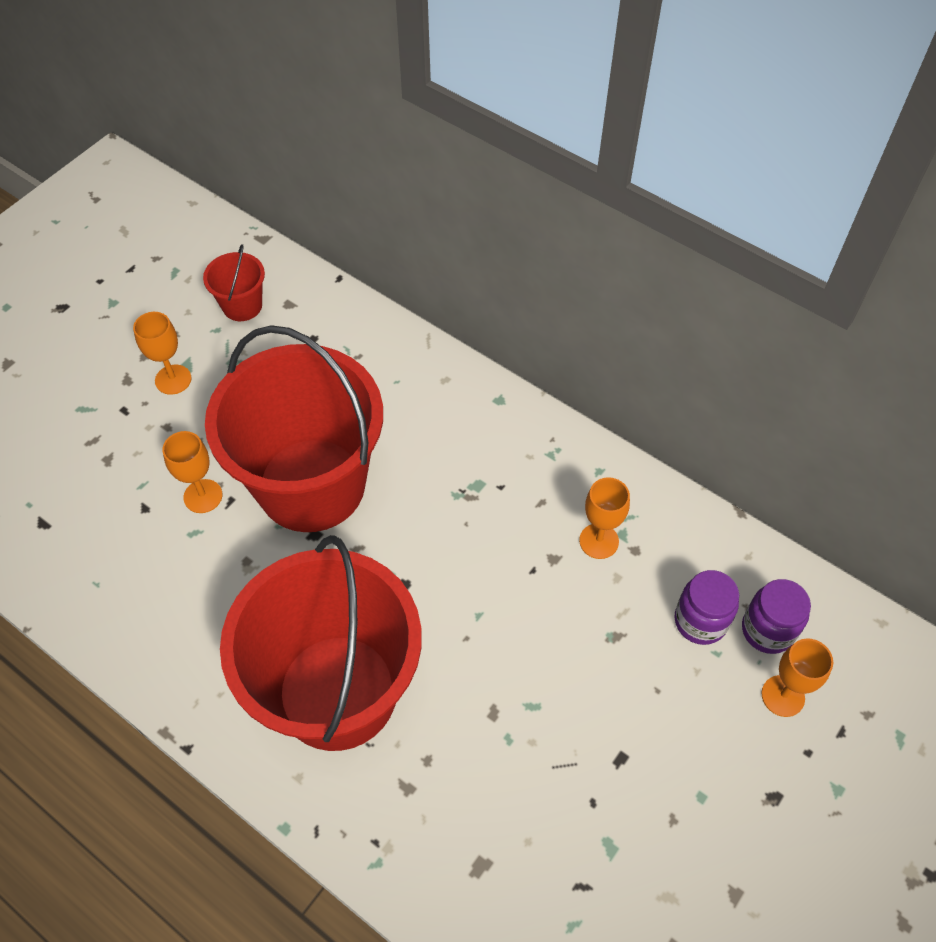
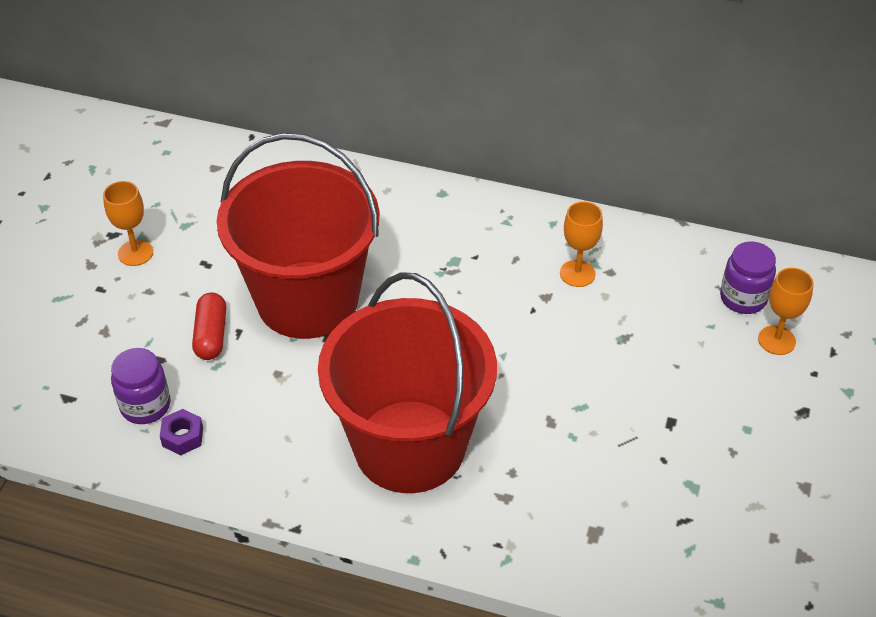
camera: 20 degrees left, 10 degrees down
(127, 604) = (182, 437): none -> purple nut
(203, 496) = (211, 335): orange goblet -> red capsule
(242, 306) = (171, 179): red bucket -> none
(700, 621) = (687, 307): purple jar -> purple jar (145, 406)

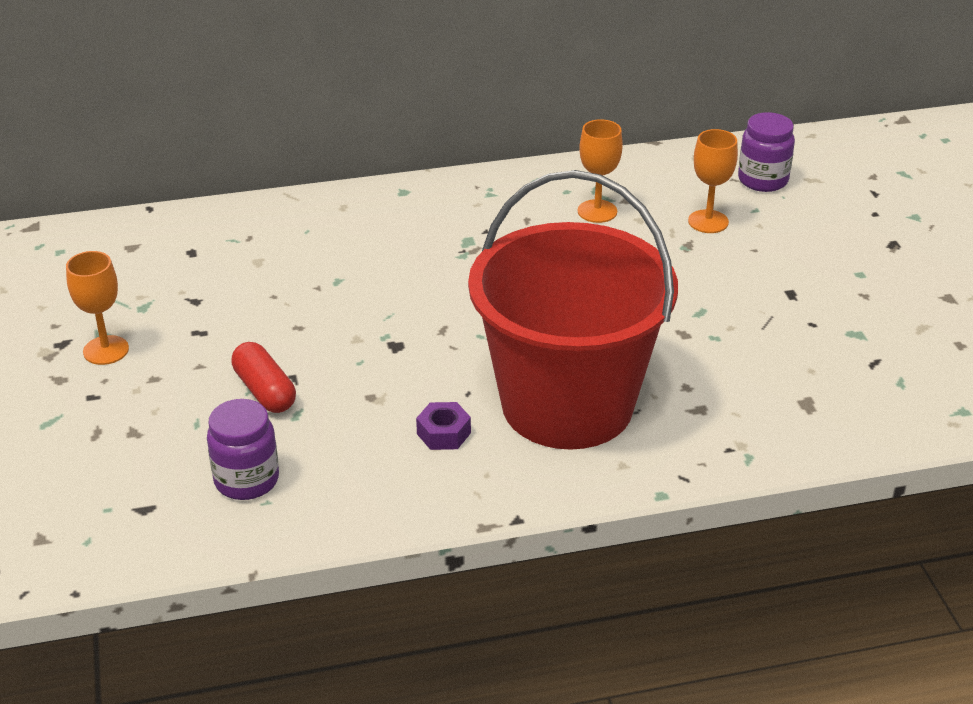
camera: 30 degrees left, 10 degrees down
(182, 437) = (316, 491): purple nut -> purple nut (443, 433)
(307, 300) = (344, 324): red bucket -> none
(776, 340) = (821, 201): orange goblet -> orange goblet (708, 221)

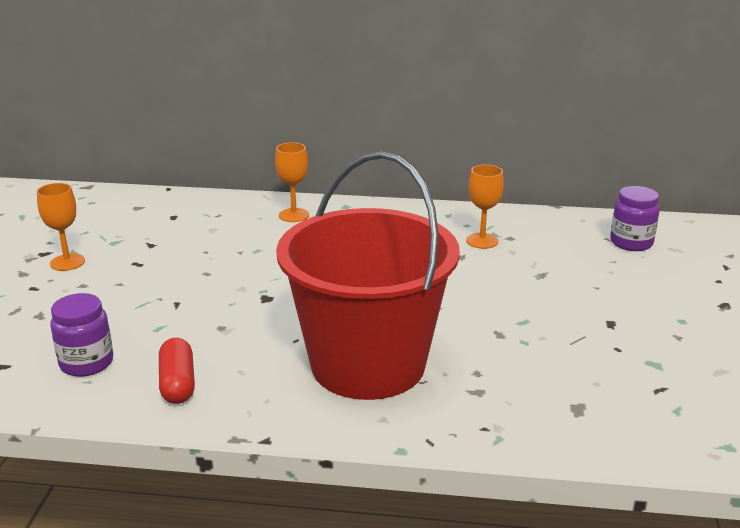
camera: 20 degrees right, 10 degrees down
(265, 391) = (149, 308): red capsule -> red capsule (178, 383)
(443, 433) = (255, 364): purple nut -> none
(708, 221) = (568, 262): orange goblet -> orange goblet (294, 215)

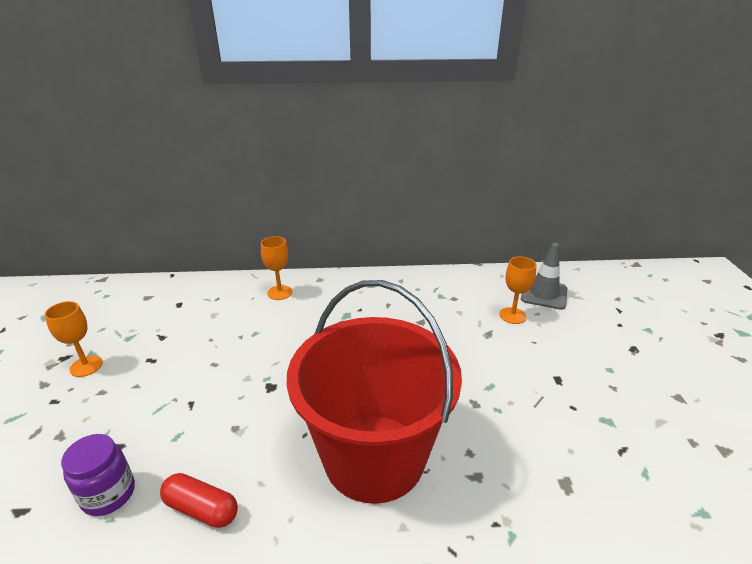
camera: 10 degrees left, 5 degrees up
(178, 383) = (201, 509): red capsule -> red capsule turned 45 degrees counterclockwise
(482, 241) = (433, 304): orange goblet -> orange goblet (512, 315)
(631, 243) = (544, 294): purple jar -> grey traffic cone

